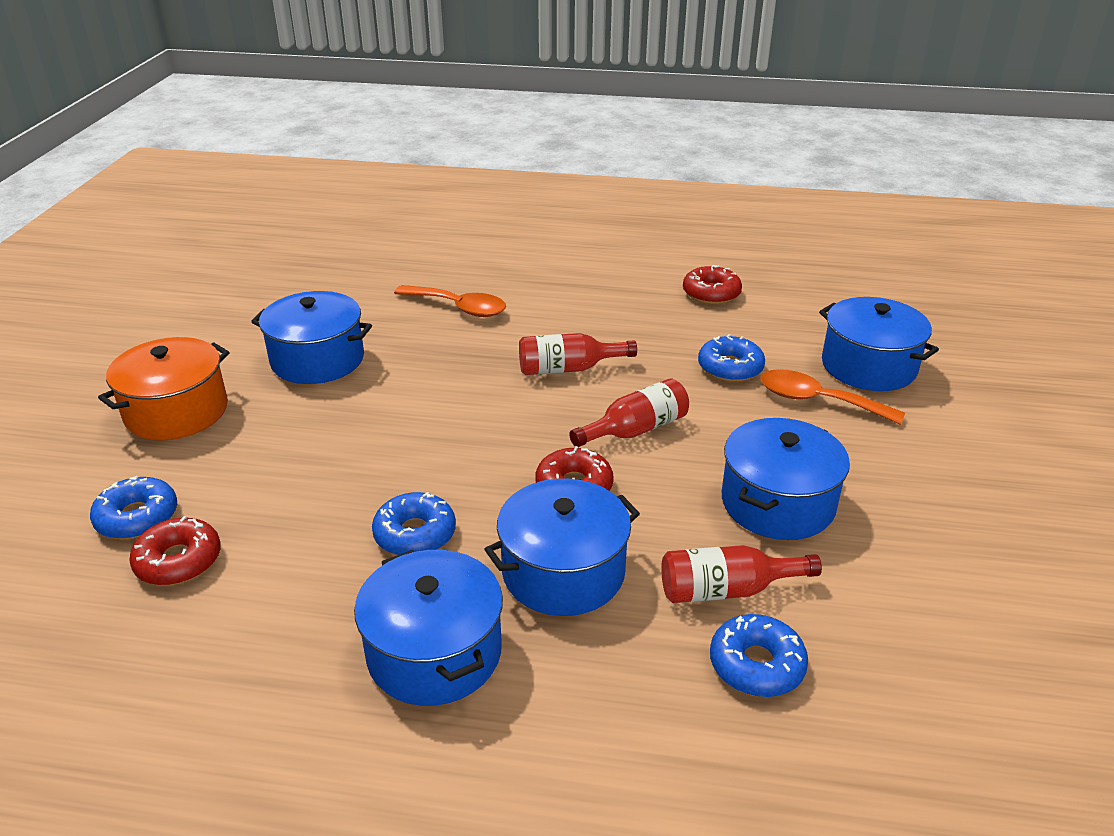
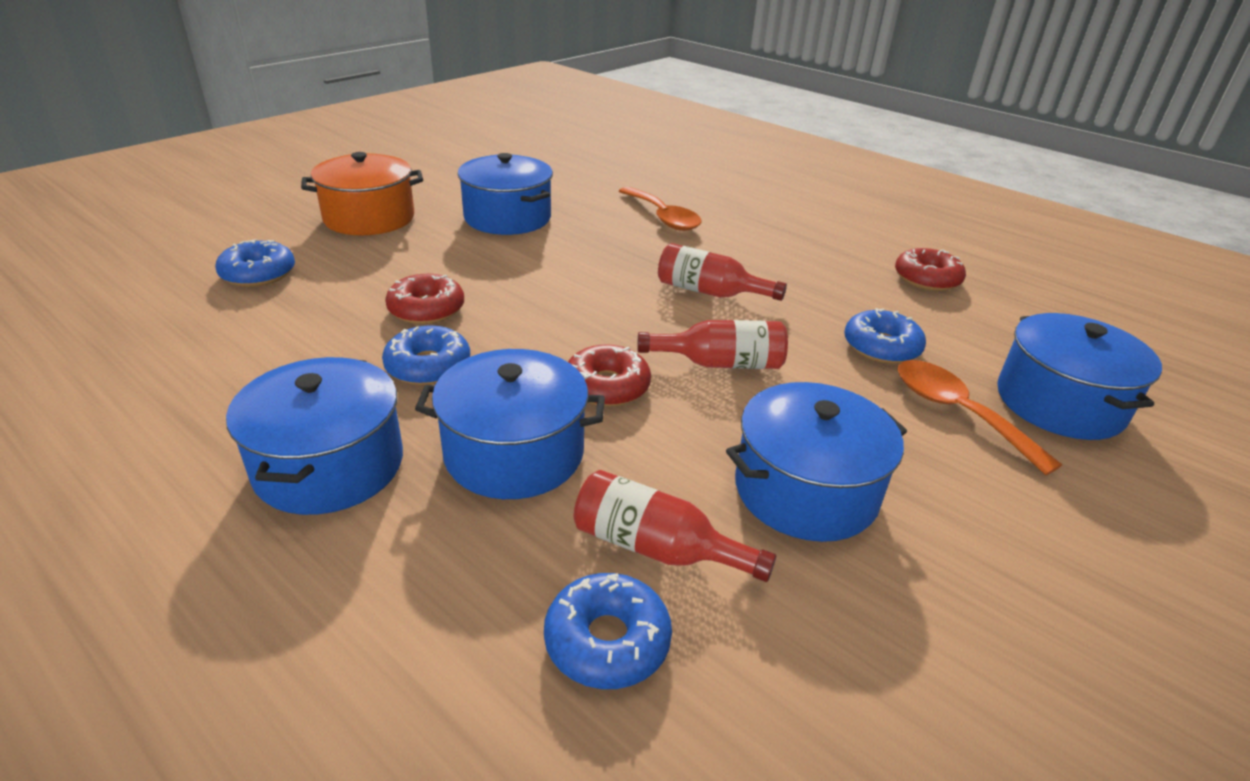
camera: 30 degrees right, 0 degrees up
(178, 561) = (245, 312): red donut -> red donut (426, 309)

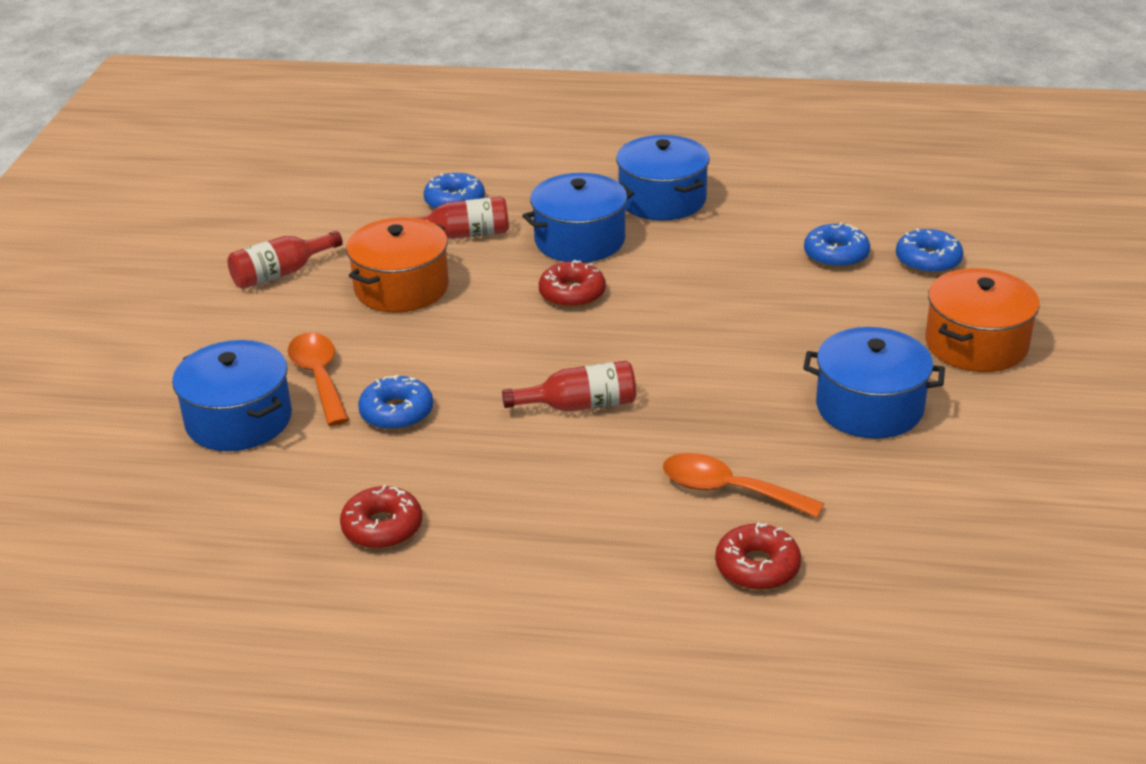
camera: 150 degrees right, 0 degrees up
(426, 309) = (766, 289): red donut -> red donut (757, 567)
(428, 366) = (697, 258): blue donut -> blue donut (836, 255)
(720, 363) = (513, 342): red bottle -> red bottle (281, 273)
(805, 490) = (401, 288): blue pot -> orange pot
(957, 412) = (319, 377): orange spoon -> orange spoon turned 135 degrees counterclockwise

